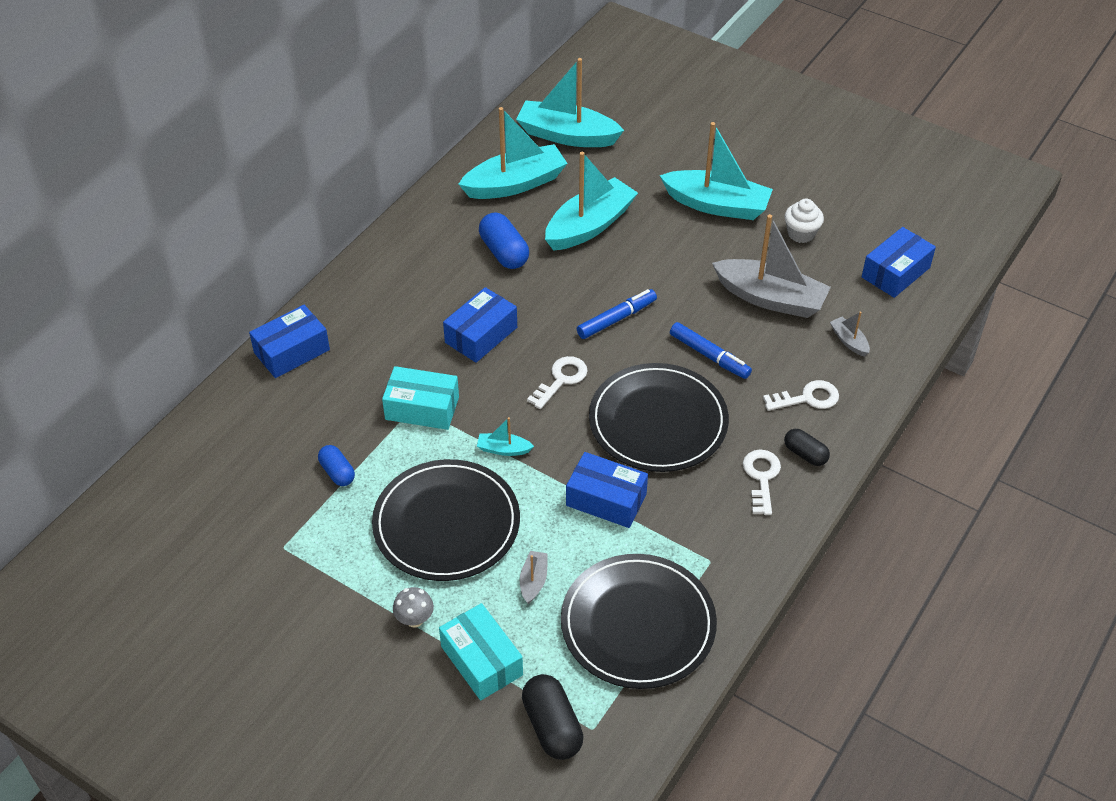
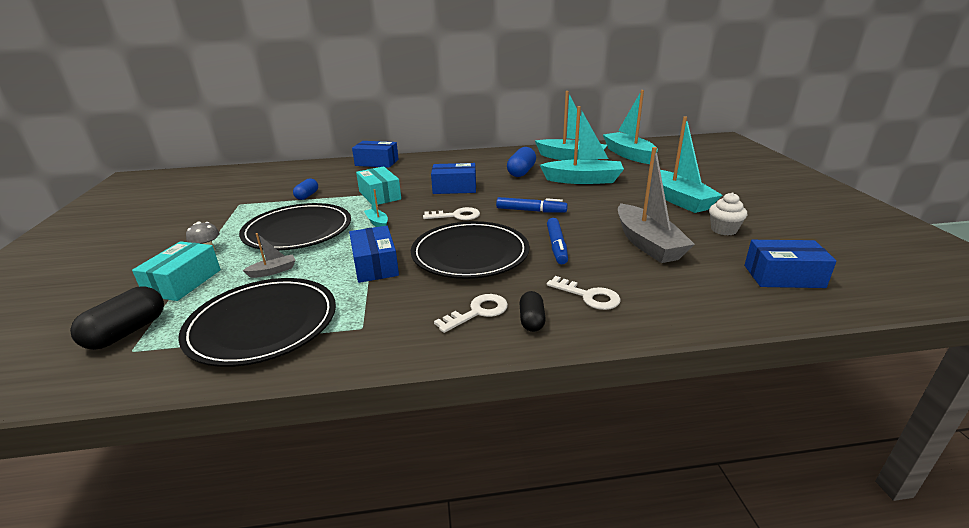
camera: 50 degrees right, 20 degrees down
(849, 341) = (677, 288): grey boat -> none

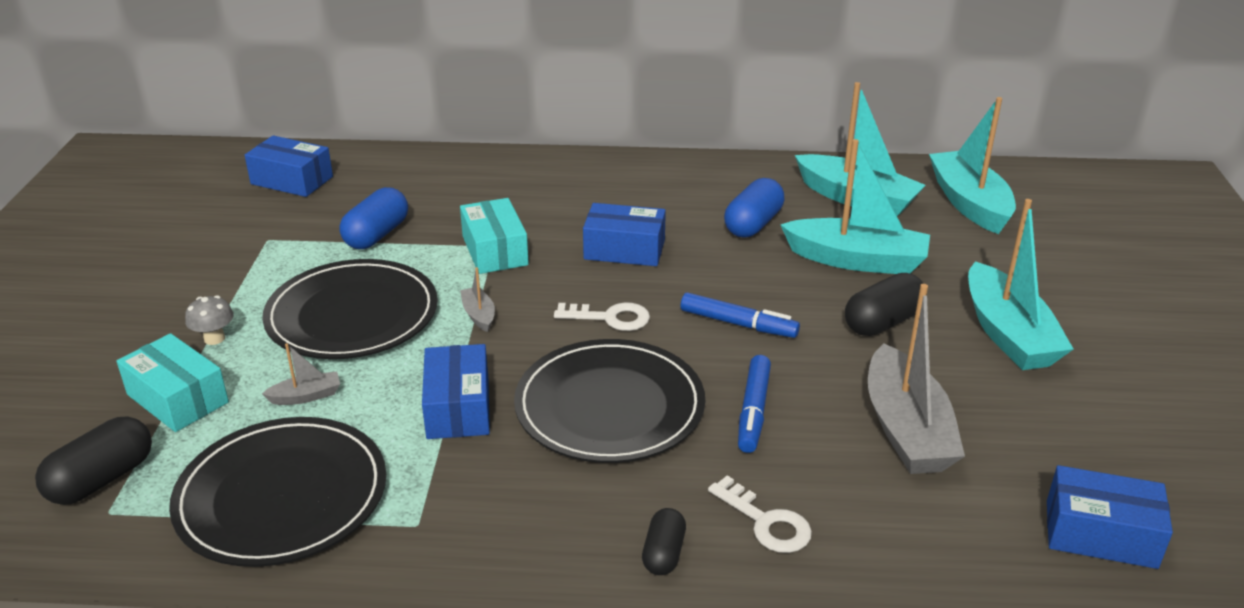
camera: 10 degrees right, 5 degrees up
(183, 282) = (177, 398): turquoise box -> turquoise box turned 75 degrees counterclockwise
(307, 196) = (376, 235): blue capsule -> blue capsule, size x1.59
(377, 162) = (506, 165): blue box -> blue box (292, 180)
(377, 222) = (479, 315): turquoise boat -> grey boat
(478, 312) = (589, 525): white key -> none
(610, 202) = (883, 322): none -> black capsule
(723, 230) = (1053, 418): white cupcake -> none

